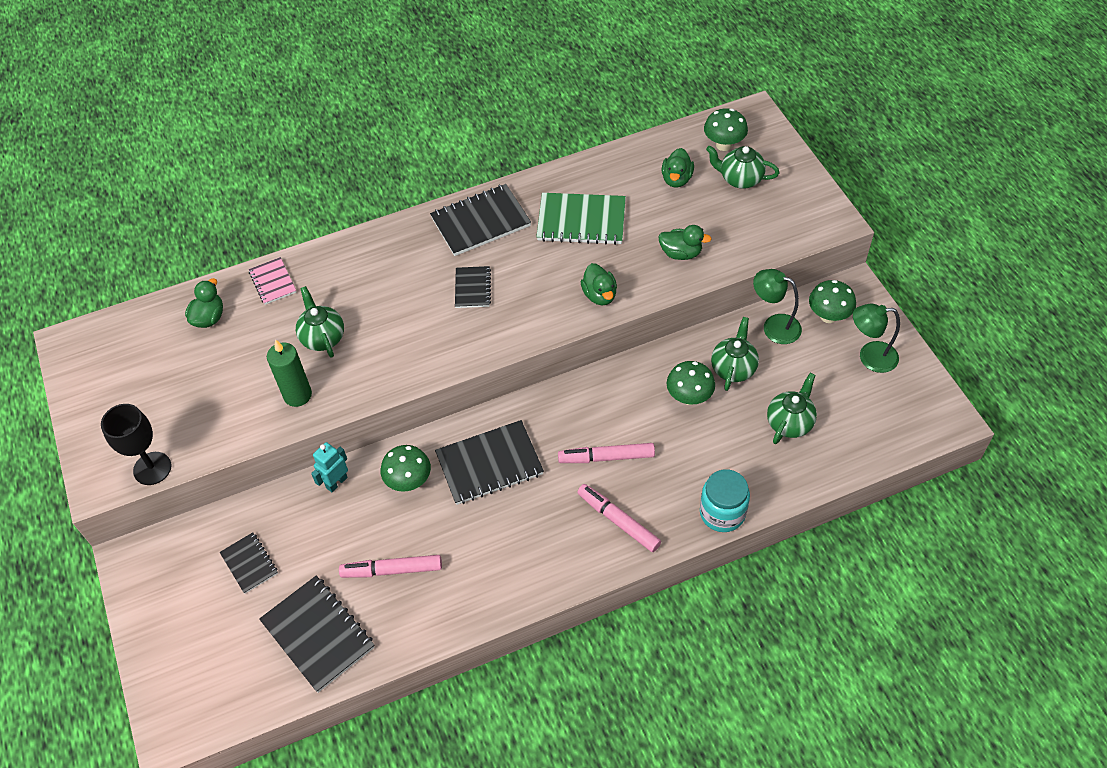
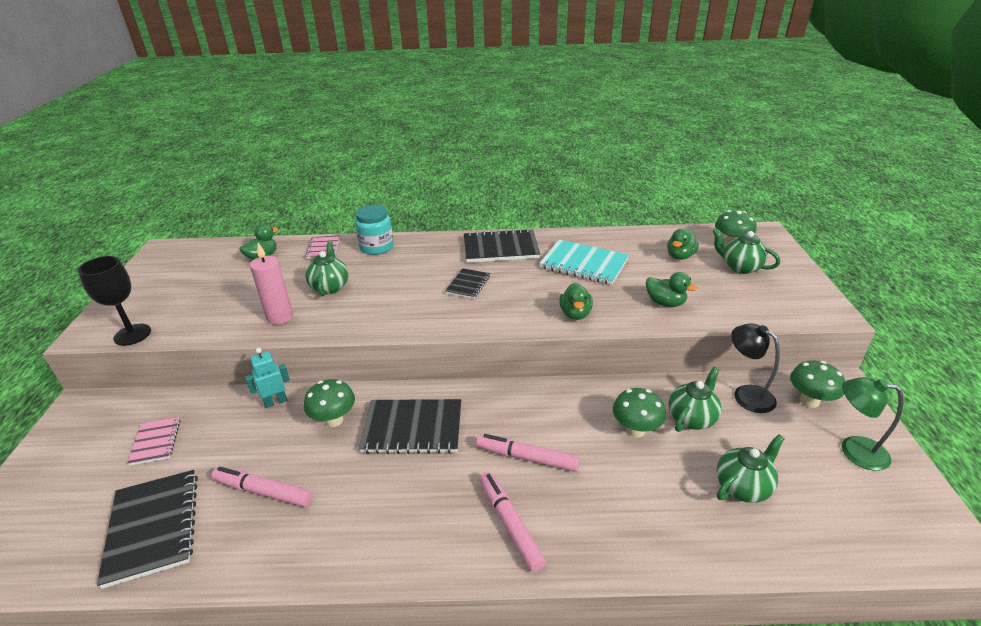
camera: 20 degrees right, 20 degrees down
(249, 563) = (156, 442): black notebook -> pink notebook
(297, 395) = (280, 317): green candle -> pink candle
(581, 221) = (584, 264): green notebook -> turquoise notebook
(722, 513) = (633, 557): turquoise jar -> turquoise jar (376, 247)
(774, 326) = (746, 394): green lamp -> black lamp

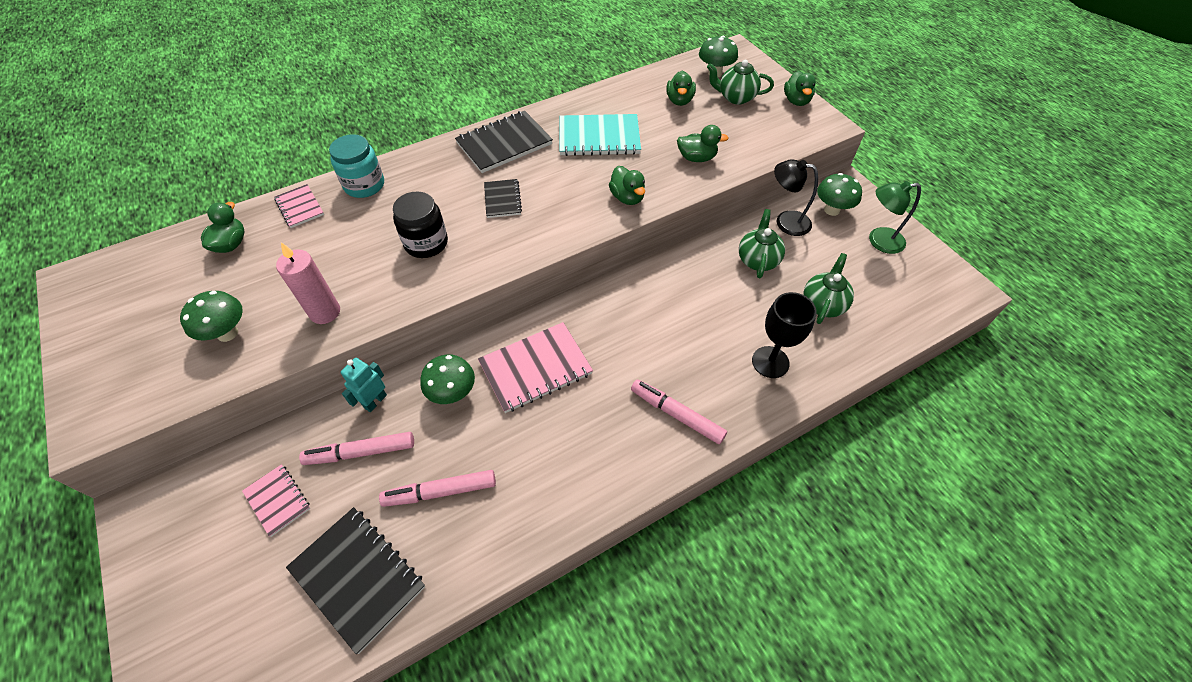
camera: 30 degrees left, 20 degrees up
(132, 334) = (154, 404): black goblet -> black goblet (770, 362)
(330, 287) = (352, 254): green teapot -> none
(386, 296) = (426, 243): none -> black jar
(413, 428) = (535, 368): black notebook -> pink notebook
(527, 457) = (653, 351): pink marker -> pink marker (361, 452)
(635, 430) = (722, 289): green mushroom -> green mushroom (227, 333)
(806, 285) = (796, 101): none -> green duck

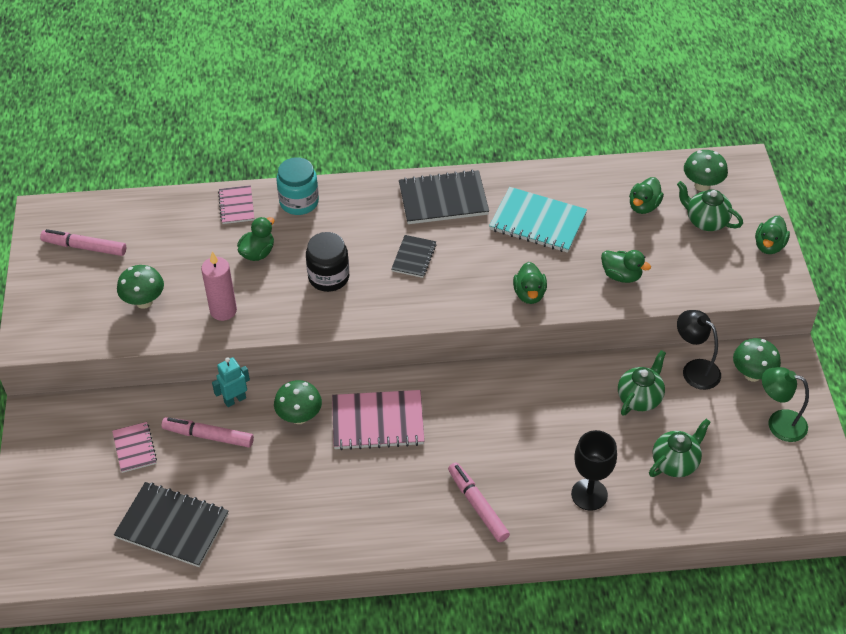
camera: 25 degrees right, 5 degrees down
(231, 244) = (170, 223): green duck -> green duck (257, 253)
(358, 578) = (172, 526): black notebook -> black notebook turned 45 degrees counterclockwise
(440, 491) = (256, 489): pink marker -> pink marker (85, 247)

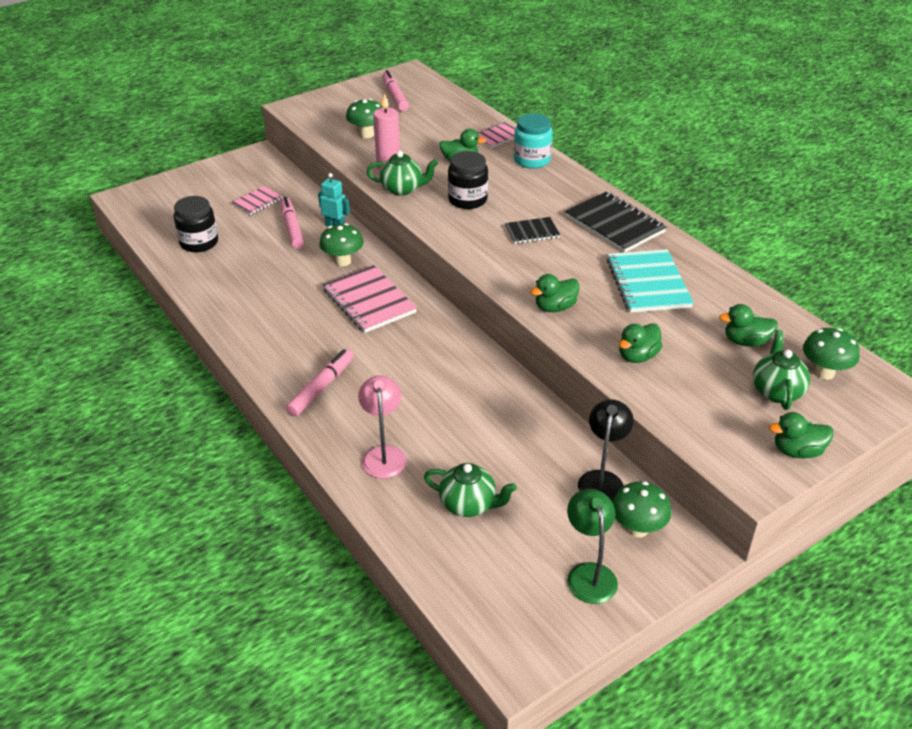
camera: 60 degrees right, 10 degrees down
(172, 526) = (199, 243): black notebook -> black jar
(589, 494) = (384, 455): black goblet -> pink lamp
(621, 275) = (637, 356): green duck -> green duck turned 45 degrees clockwise
(640, 398) = (529, 451): green teapot -> green teapot (402, 189)

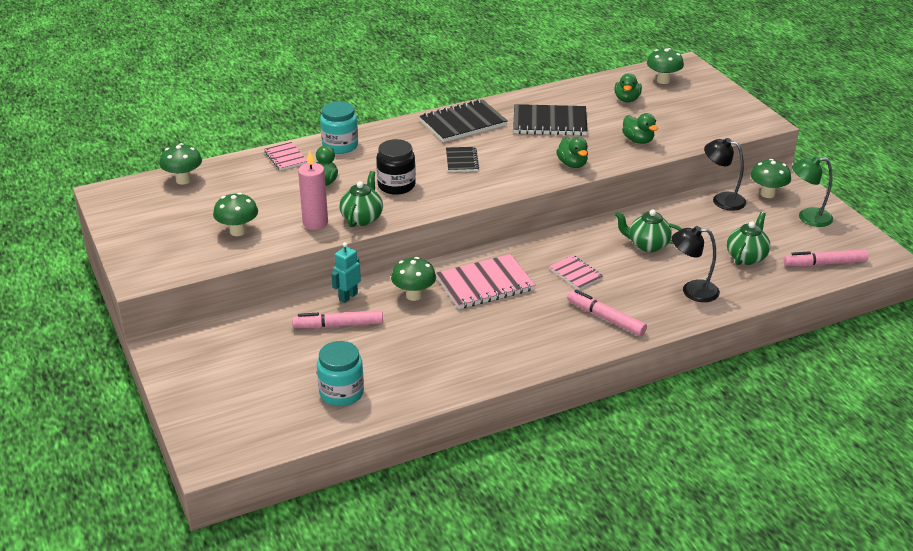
camera: 80 degrees left, 5 degrees down
(199, 243) = (341, 393): black jar -> turquoise jar
(257, 202) = (273, 348): pink notebook -> pink notebook (575, 274)
(384, 455) = (692, 291): pink lamp -> black lamp
(395, 96) = (159, 207): pink marker -> pink marker (824, 264)
(441, 98) = (183, 180): none -> green mushroom
(648, 283) = (550, 122): turquoise notebook -> black notebook
(776, 391) = (680, 99): green teapot -> green teapot (647, 245)
(797, 451) = (738, 104): green duck -> none

